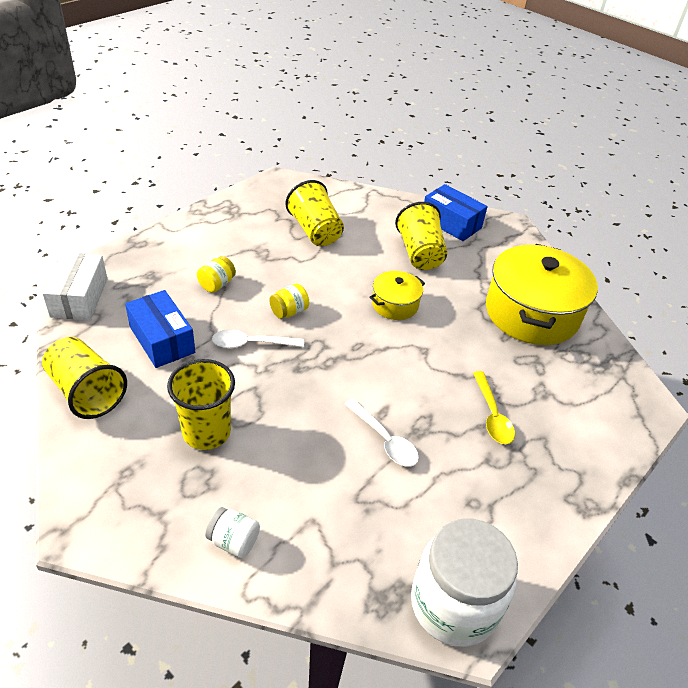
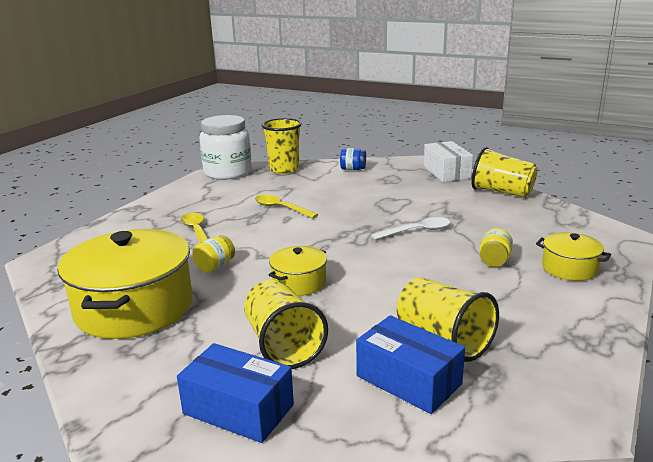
camera: 170 degrees right, 20 degrees down
(79, 297) = (595, 228): white box -> white box (446, 172)
(162, 340) = (490, 220): blue box -> blue box (408, 380)
(167, 260) = (569, 268): none -> yellow pot
(206, 432) = (404, 192): yellow cup -> yellow cup (284, 169)
(233, 541) = (353, 169): white jar -> blue jar
(289, 312) = (404, 256): yellow jar -> yellow jar (215, 266)
(384, 439) = (281, 208): white spoon -> yellow spoon

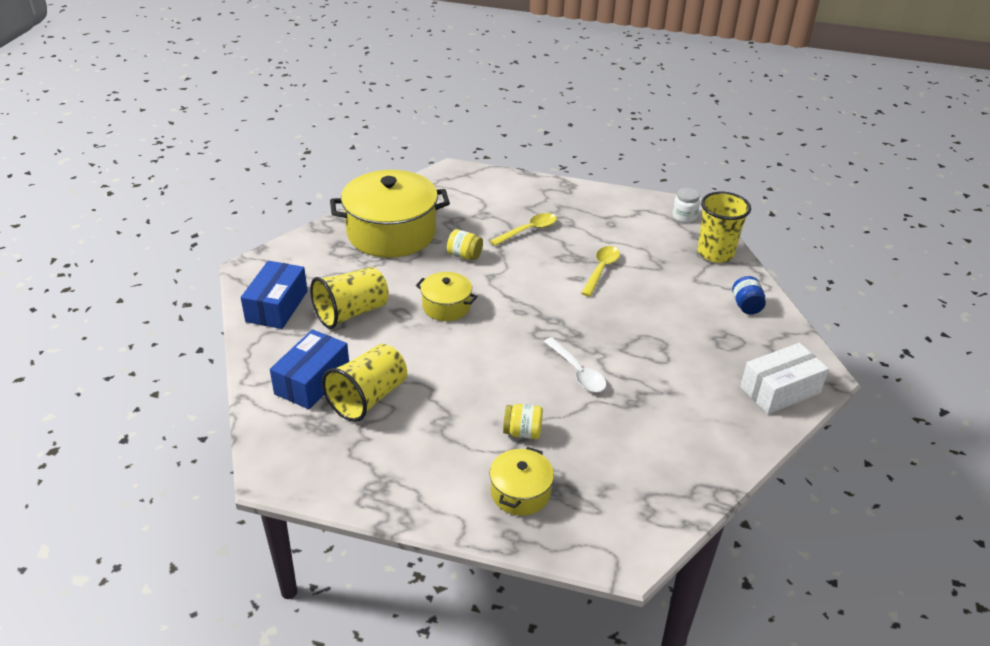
camera: 75 degrees right, 15 degrees up
(228, 172) = (684, 216): white jar -> white jar, size x0.44
(502, 192) = (730, 444): yellow cup -> none

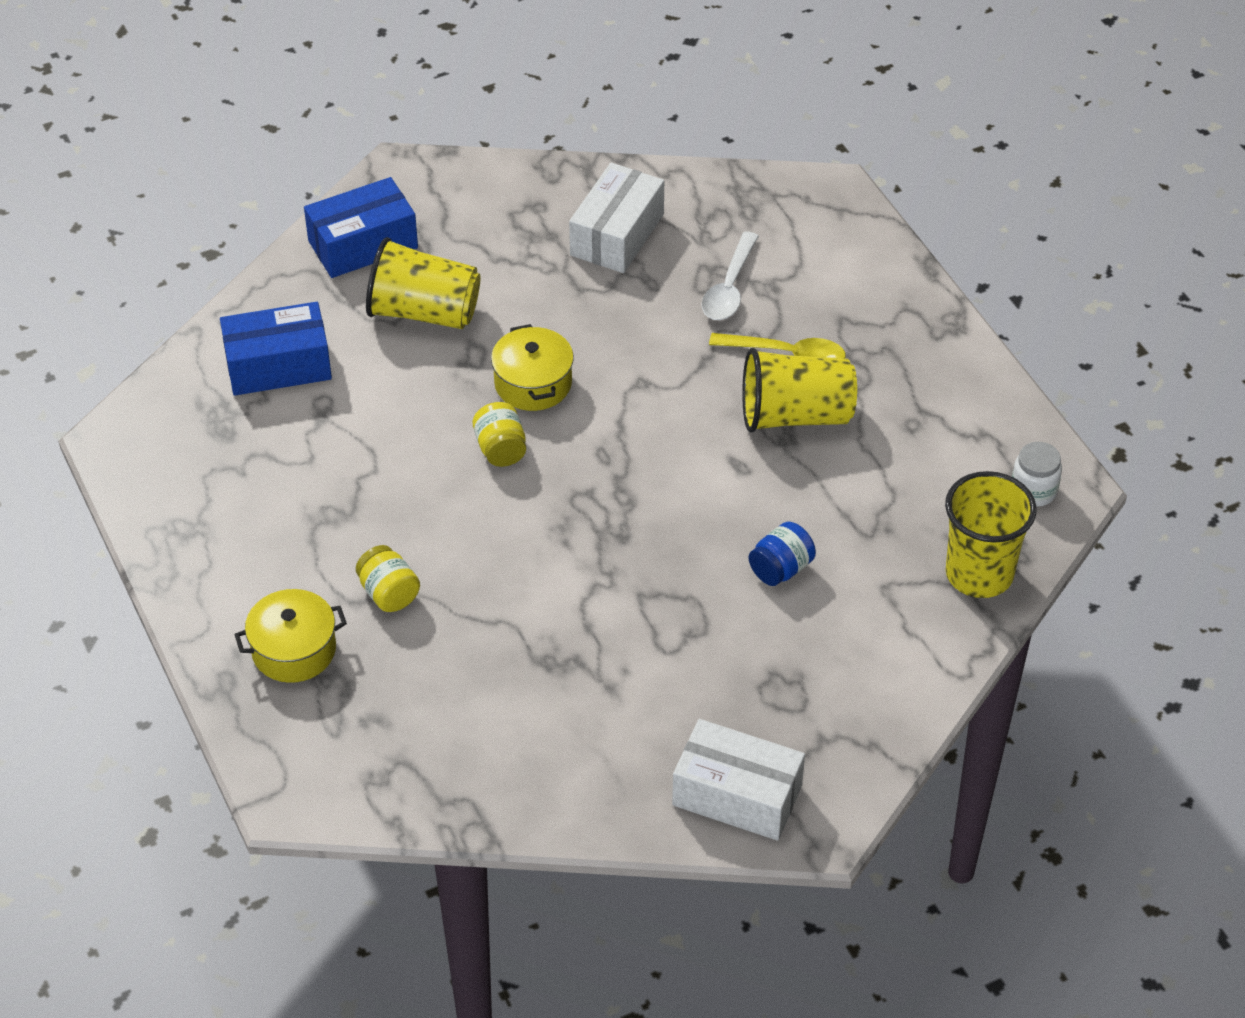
camera: 50 degrees right, 10 degrees up
(368, 398) = (302, 429): yellow cup -> yellow cup (795, 415)
(391, 233) = (617, 234): yellow pot -> white box
(464, 255) = (654, 331): yellow jar -> yellow jar (501, 449)
(577, 372) = (548, 578): white spoon -> white spoon (729, 287)
(601, 270) = (786, 478): yellow spoon -> none
(746, 306) = (888, 671): blue jar -> blue jar (781, 569)

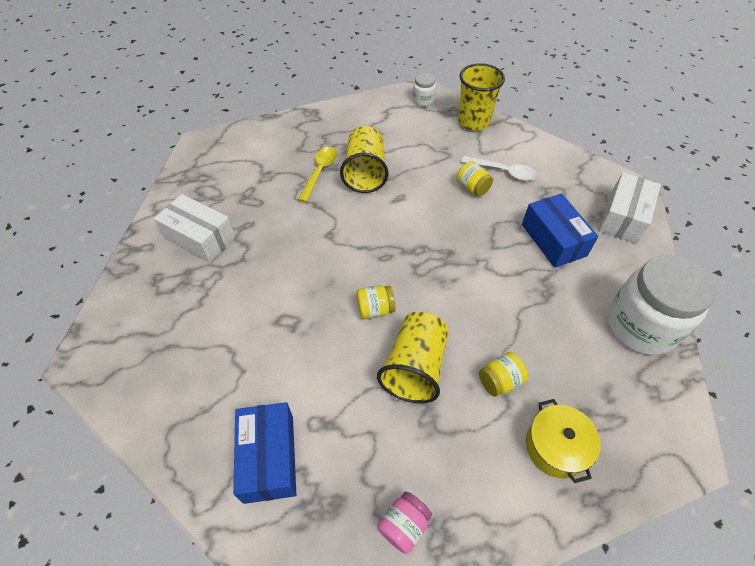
camera: 85 degrees left, 5 degrees up
(199, 495) = (403, 525): none -> pink jar
(363, 244) = (153, 390): blue box -> blue box (553, 240)
(424, 312) = (238, 350): yellow cup -> yellow cup (415, 367)
(493, 780) = (640, 326): none -> white jar
(533, 383) = (320, 289): yellow pot -> none
(729, 287) = (262, 190): white spoon -> white spoon (503, 172)
(781, 569) = (472, 188): blue jar -> yellow jar

